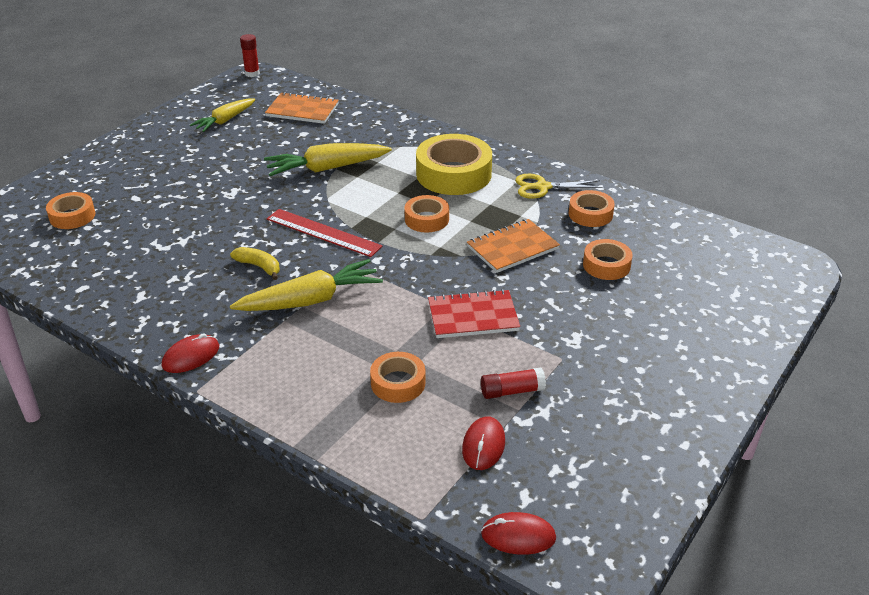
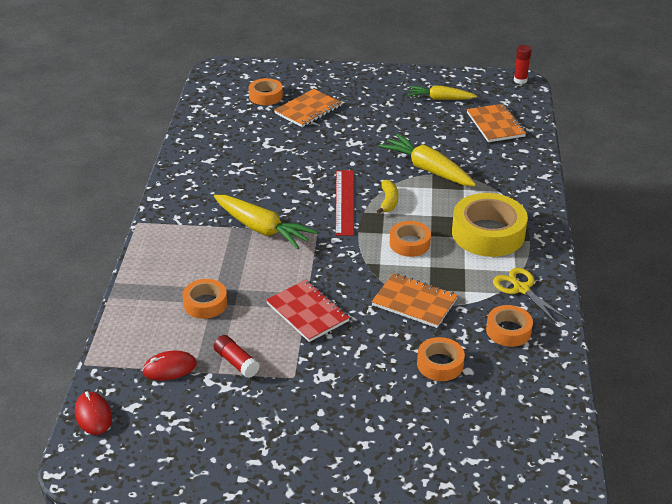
camera: 60 degrees right, 0 degrees up
(137, 198) = (308, 110): none -> orange notebook
(191, 356) = (167, 206): red mouse -> none
(259, 266) = (279, 191): yellow banana -> yellow banana (388, 201)

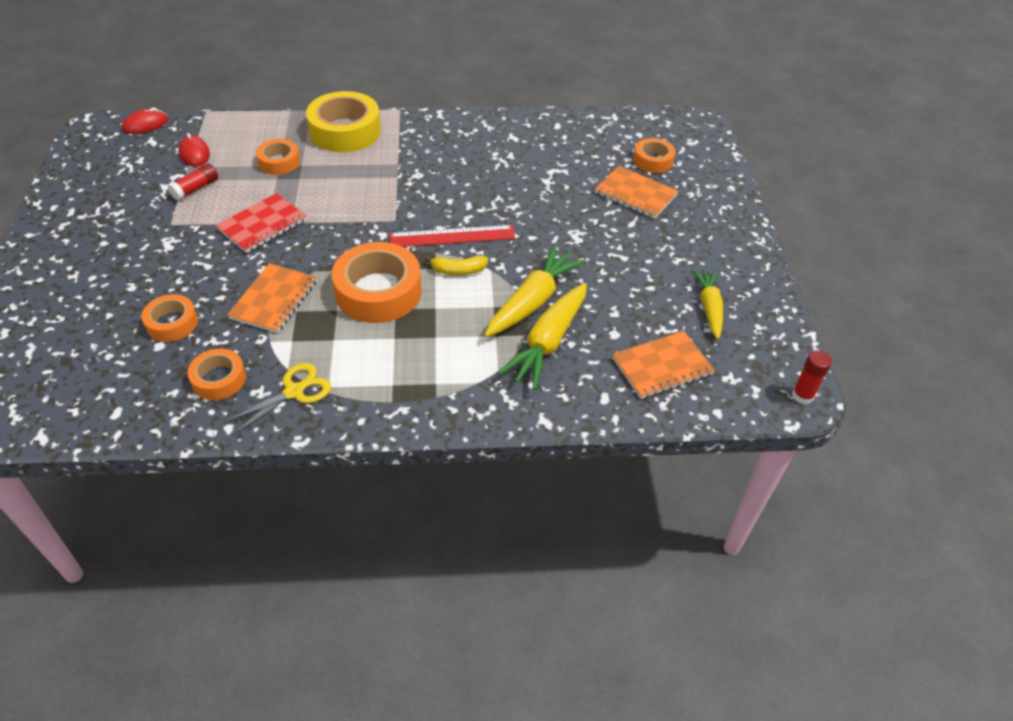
camera: 80 degrees right, 10 degrees up
(262, 229) = (396, 183): yellow carrot -> yellow carrot (547, 342)
(409, 243) = (378, 291): orange tape -> orange tape, size x1.81
(488, 233) = (403, 360): yellow tape -> yellow tape (345, 131)

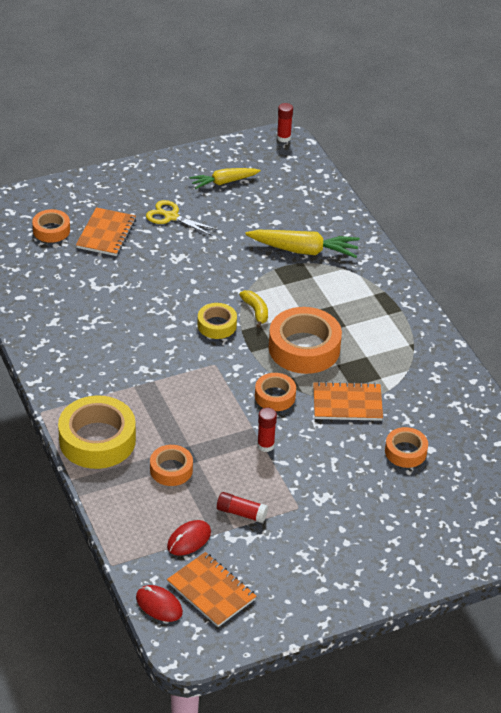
camera: 110 degrees left, 5 degrees down
(219, 379) = (438, 402): orange tape -> orange tape (275, 396)
(262, 225) = (265, 445): red notebook -> red glue stick
(294, 391) = (424, 359): yellow scissors -> yellow scissors (171, 217)
(452, 236) = (217, 325): red ruler -> yellow tape
(533, 301) = (267, 265): yellow carrot -> none
(662, 366) = (294, 196): orange notebook -> orange notebook (211, 591)

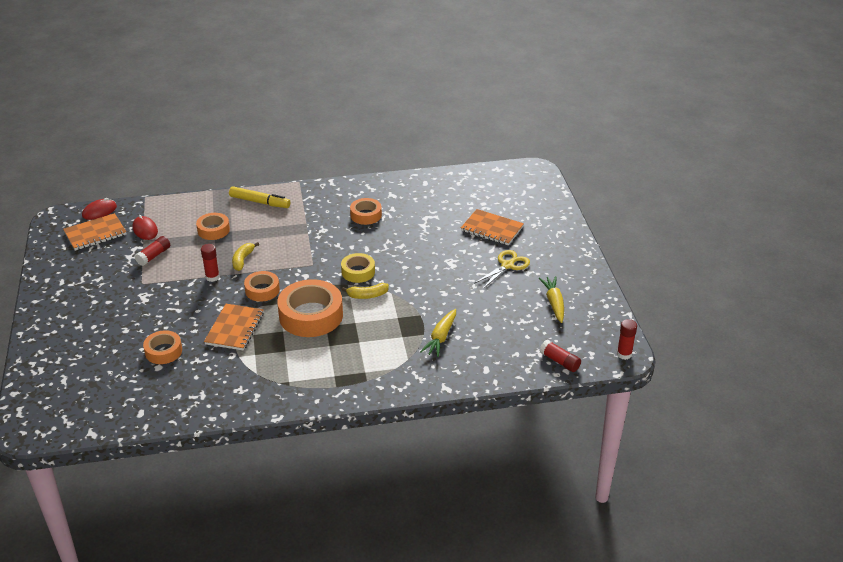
camera: 105 degrees right, 5 degrees down
(51, 230) = (502, 202): orange tape -> orange tape (366, 215)
(97, 440) = (259, 202): yellow tape -> yellow marker
(224, 426) = (242, 260): none -> yellow banana
(304, 250) = (440, 337): yellow carrot -> yellow carrot, size x0.66
(308, 174) = (559, 361): none -> red glue stick

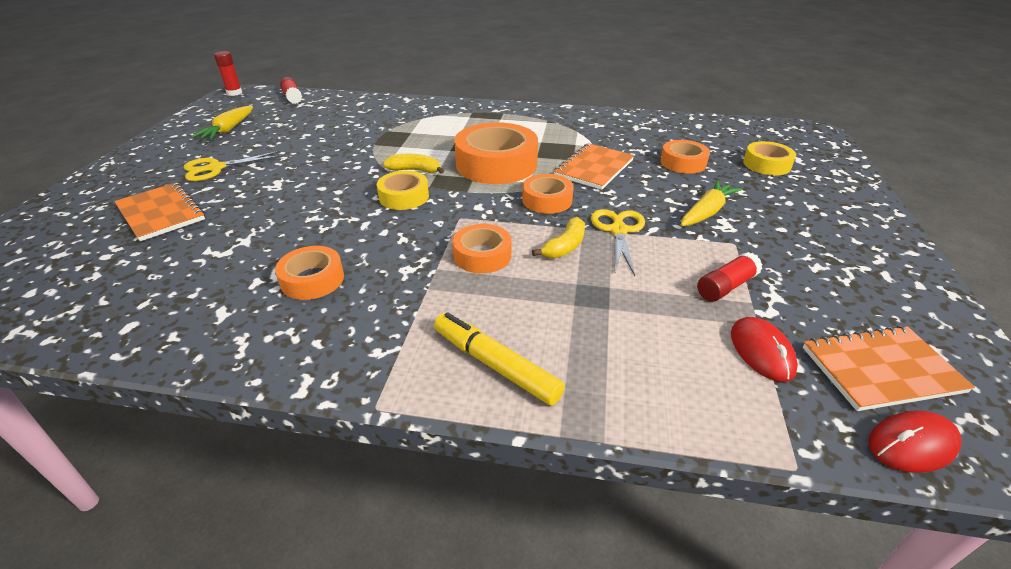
camera: 160 degrees left, 0 degrees up
(94, 365) = (766, 164): none -> yellow tape
(212, 277) = (618, 230): red glue stick -> yellow scissors
(213, 230) = (610, 315): orange tape -> orange tape (482, 255)
(440, 337) = (374, 126): yellow carrot -> yellow carrot (707, 212)

